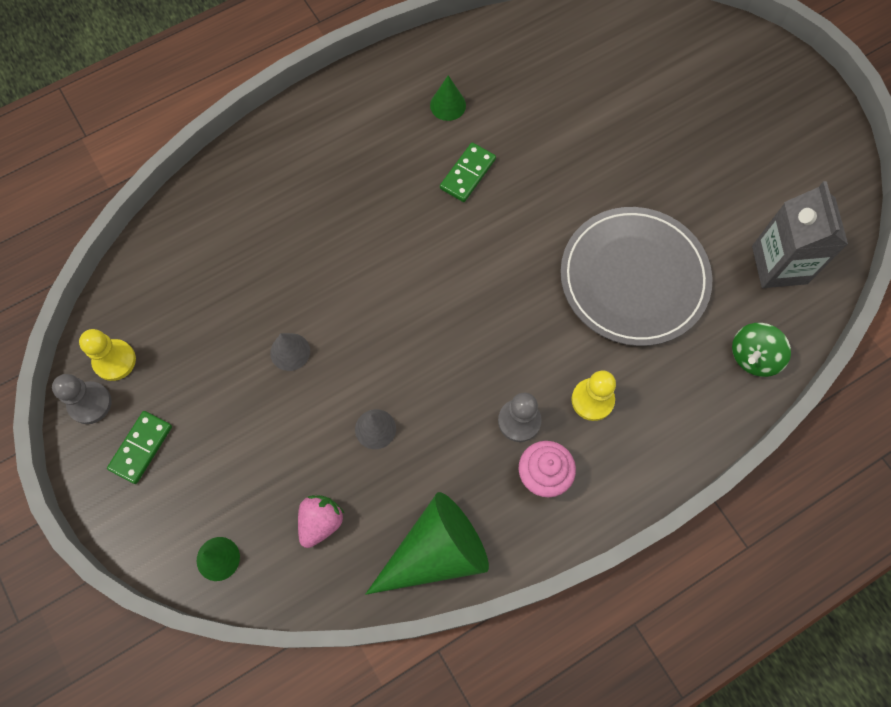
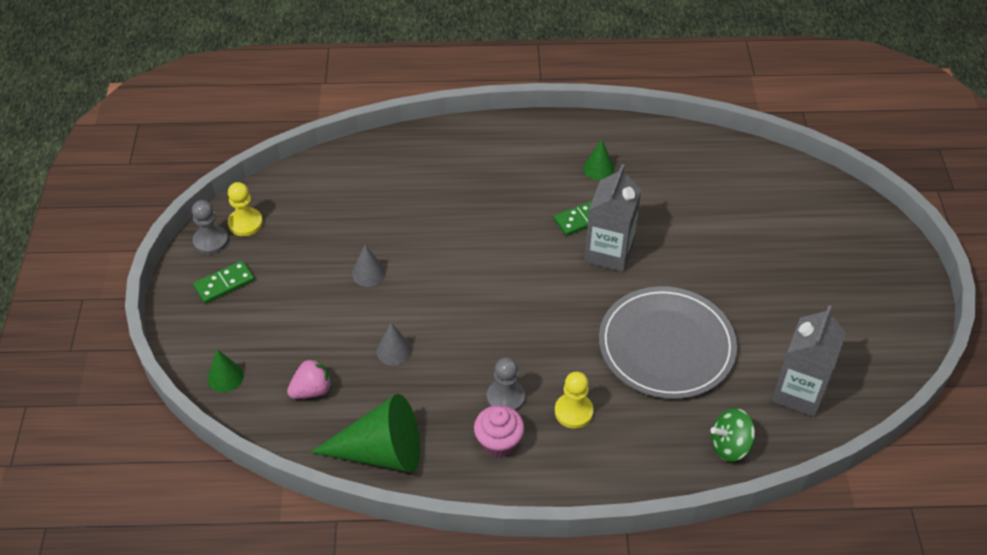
camera: 30 degrees right, 20 degrees down
(517, 200) = (609, 252): none -> grey carton

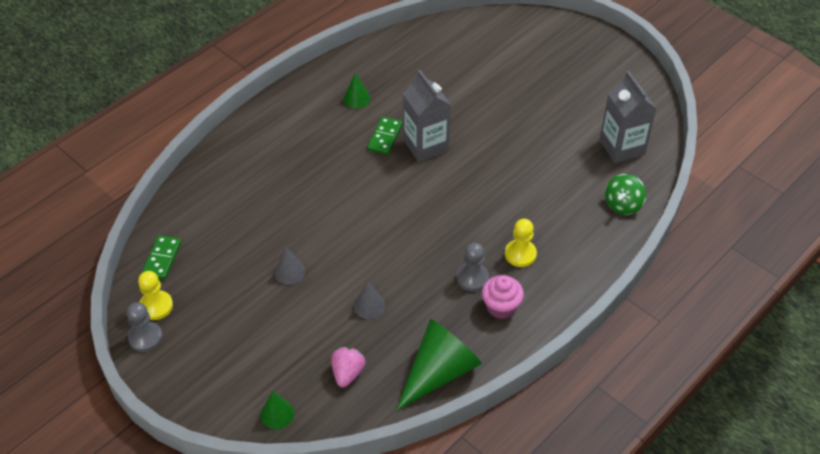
camera: 45 degrees left, 0 degrees up
(224, 284) = (195, 357): green domino -> green domino (162, 259)
(666, 346) = (524, 176): grey plate -> none

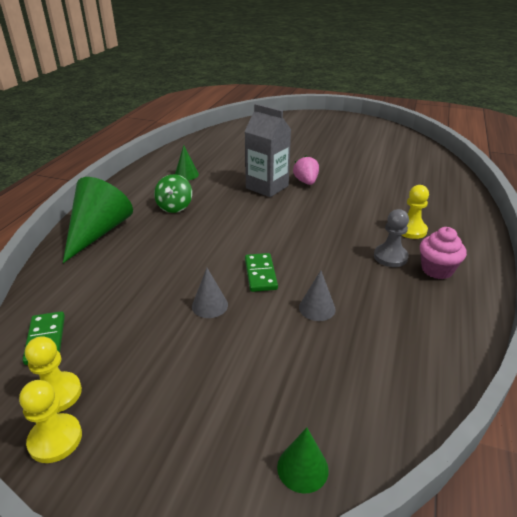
camera: 25 degrees left, 15 degrees down
(145, 337) = (55, 439): grey pawn -> yellow pawn
(347, 373) = (349, 381): pink strawberry -> pink strawberry (306, 182)
(385, 137) = (228, 190): green domino -> green domino (260, 274)
(439, 372) = (441, 342): green cone -> green cone (98, 232)
(622, 147) = (410, 157): grey carton -> none
(623, 205) = (448, 183): green spinning top -> green spinning top (175, 207)

